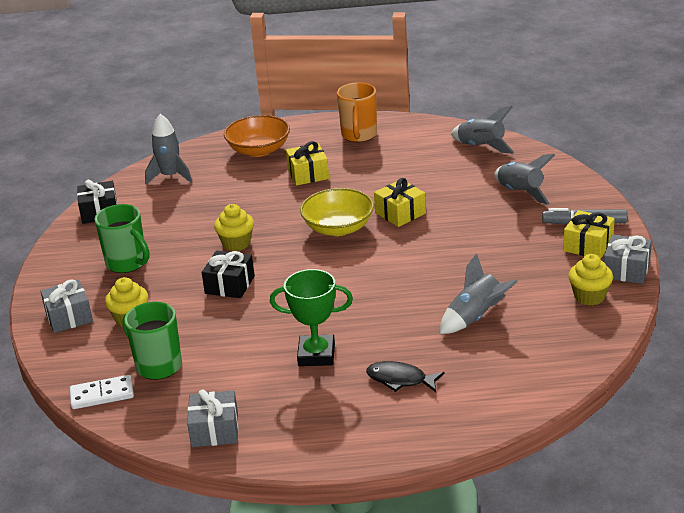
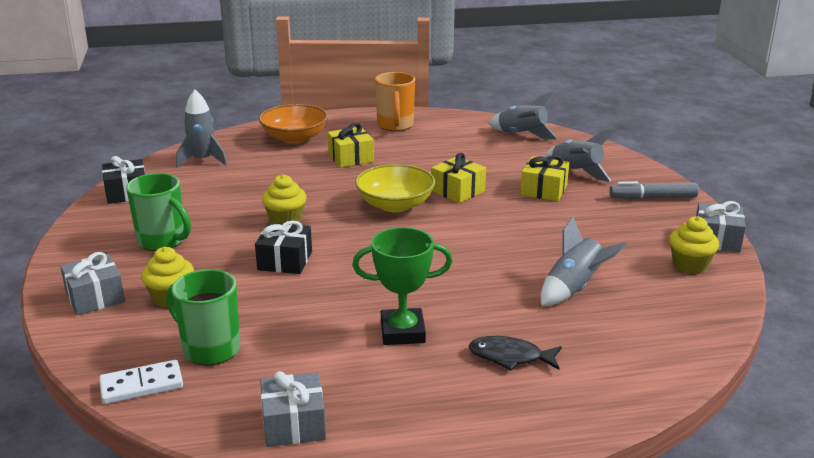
camera: 10 degrees left, 5 degrees down
(588, 245) = (666, 217): yellow gift -> yellow gift (544, 190)

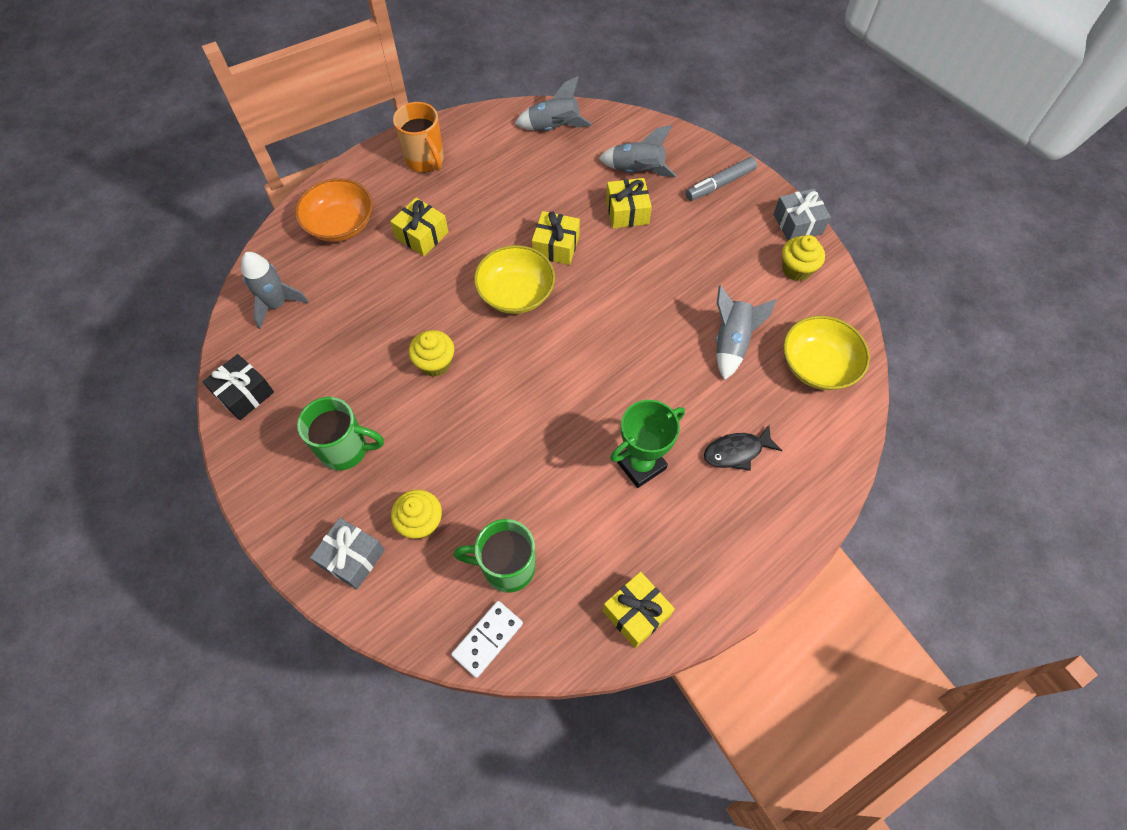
camera: 30 degrees left, 35 degrees up
(285, 261) = (479, 422): black gift -> none
(294, 424) = (636, 613): grey gift -> yellow gift
(658, 331) = (818, 365): none -> yellow bowl

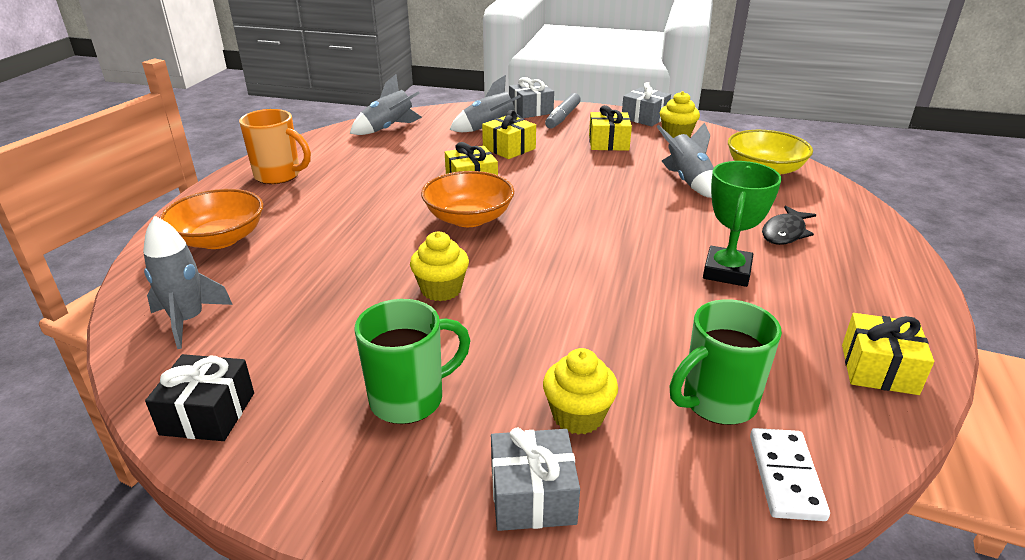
camera: 35 degrees left, 30 degrees down
(422, 235) = (326, 217): yellow gift -> yellow gift (608, 143)
(516, 293) = (468, 218): yellow bowl -> orange bowl
(701, 157) = (531, 110): none -> grey gift

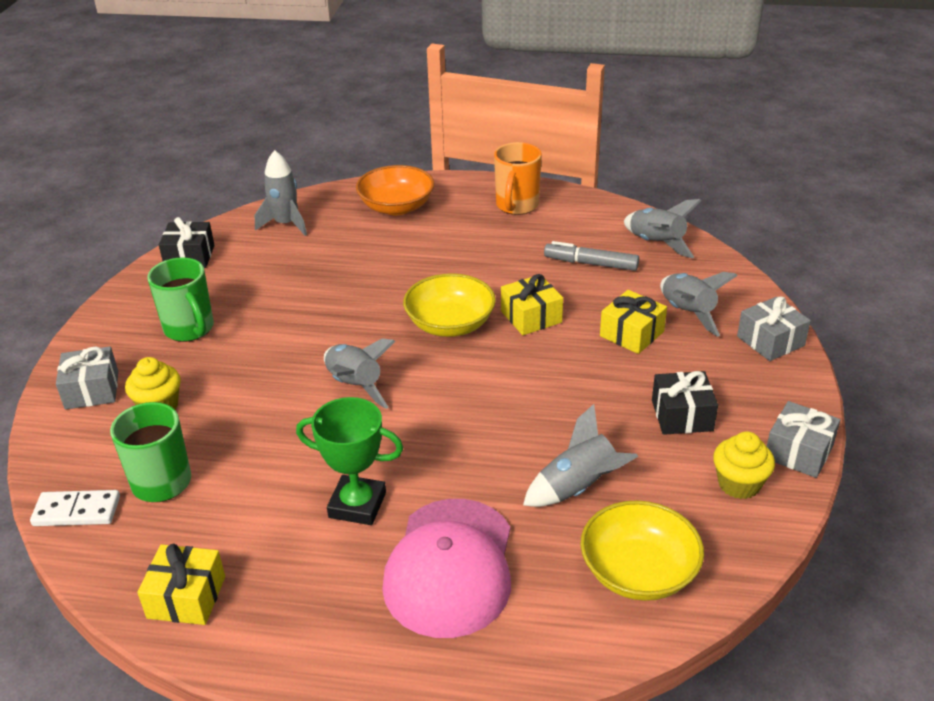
camera: 85 degrees right, 5 degrees up
(441, 290) = (323, 324): yellow cupcake -> none
(468, 218) = (450, 324): orange bowl -> yellow bowl
(556, 271) = (355, 386): none -> grey rocket
(562, 117) = (758, 370): grey marker -> grey marker (591, 264)
(608, 143) = (682, 415): yellow gift -> black gift
(785, 232) = (450, 567): black fish -> pink cap

